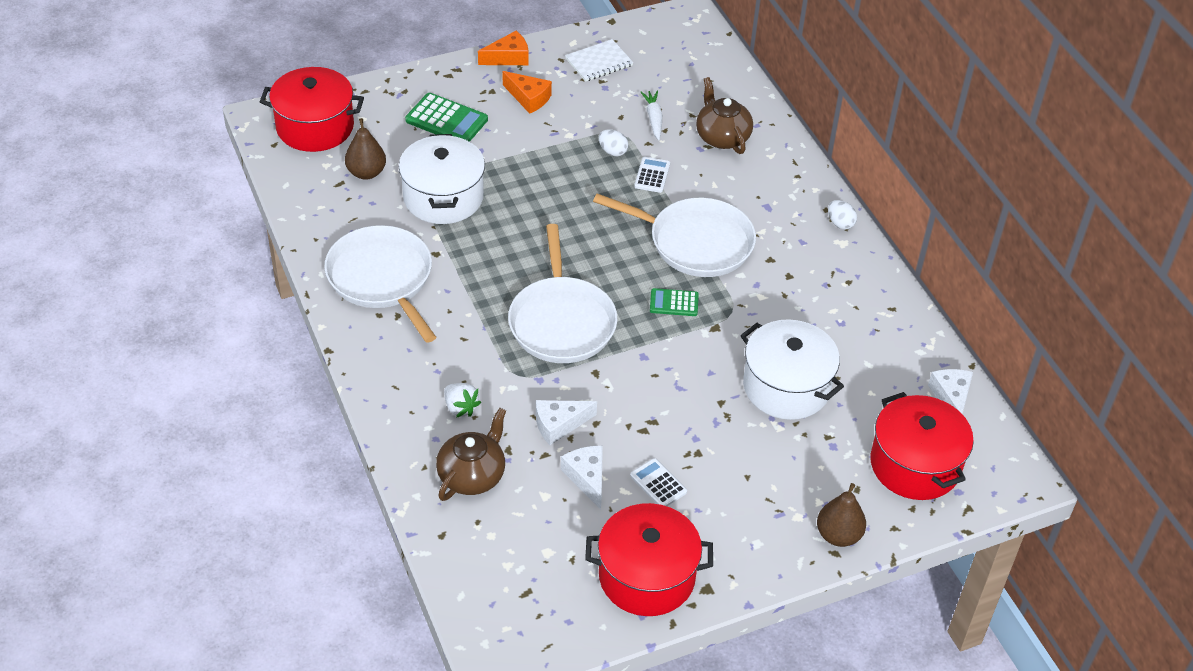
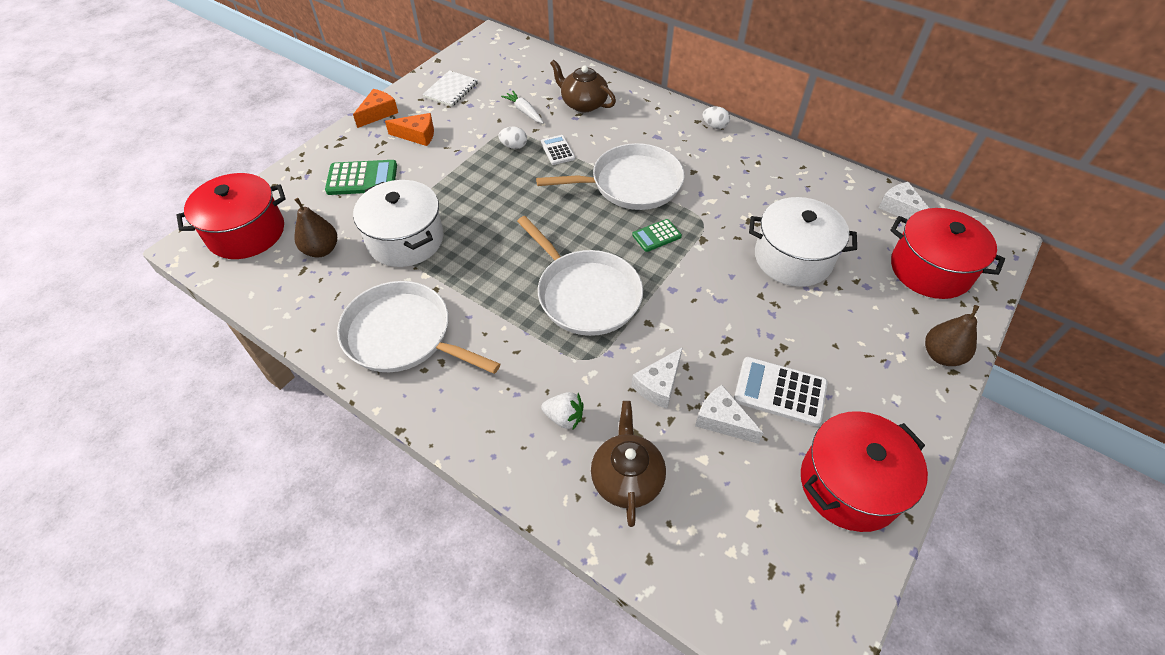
camera: 30 degrees left, 5 degrees up
(658, 484) = (780, 391): white calculator -> white calculator, size x1.66

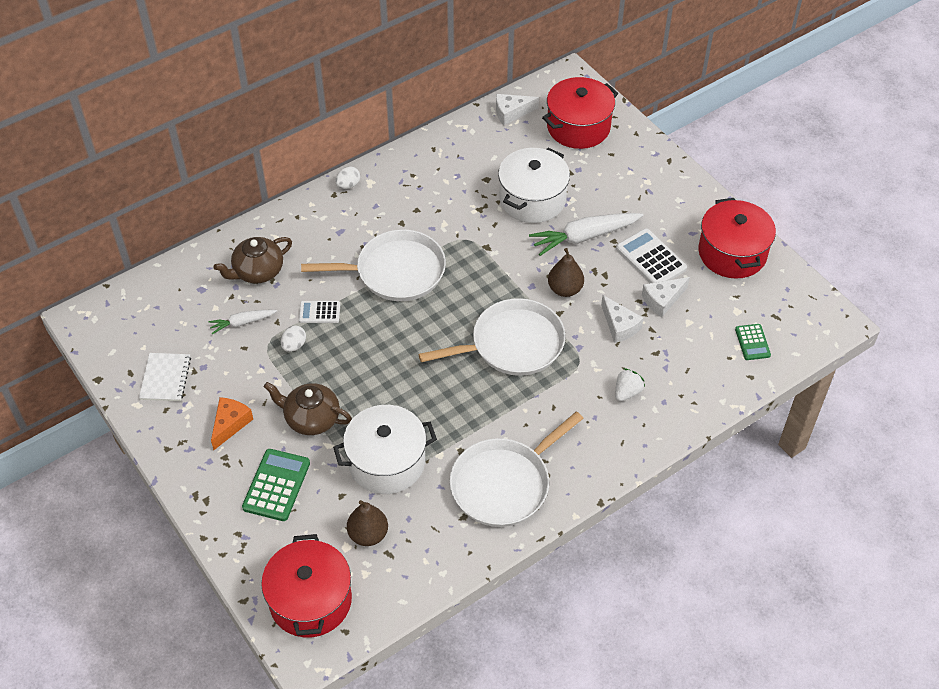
camera: 70 degrees left, 0 degrees up
(378, 113) = (169, 454): orange cheese -> none
(451, 90) = (165, 378): white notebook -> white notebook turned 45 degrees clockwise
(626, 478) = (689, 370): brown teapot -> brown teapot (311, 418)
(631, 184) = (395, 272): white pan -> white pan turned 75 degrees clockwise
(656, 236) = (468, 275): green calculator -> green calculator (752, 342)
(770, 317) = (584, 237): none -> white carrot
(780, 391) = (651, 259): white calculator -> white calculator turned 105 degrees clockwise
(941, 355) = (654, 160): brown pear -> brown pear (565, 289)

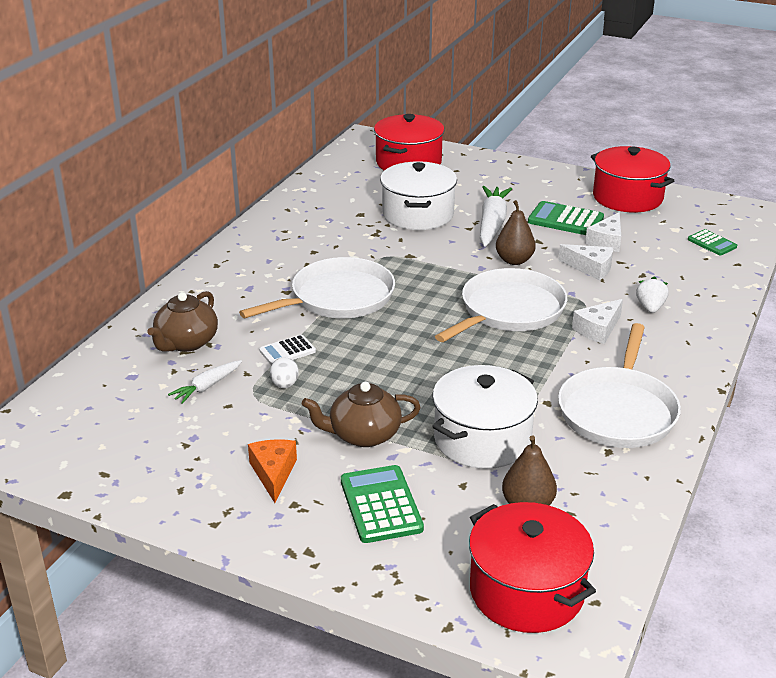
camera: 30 degrees left, 20 degrees down
(165, 378) = (155, 462): white notebook -> none
(348, 185) = (225, 255): white egg -> none
(511, 113) = (338, 169): white cheese -> white cheese (598, 329)
(584, 237) = (492, 224): white carrot -> white carrot turned 150 degrees clockwise
(651, 259) = (565, 220): white calculator -> green calculator

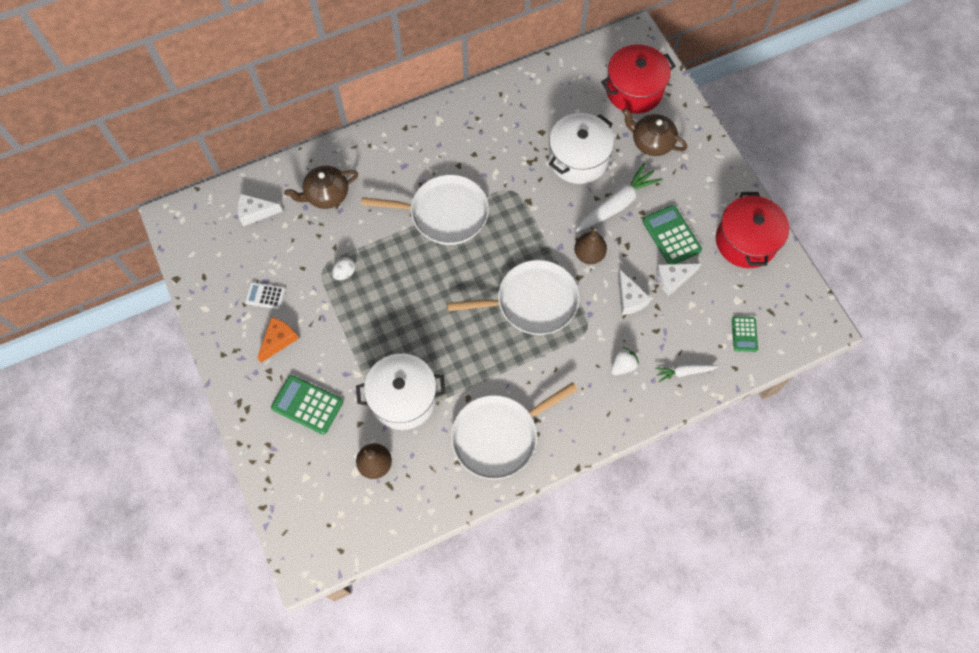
camera: 40 degrees right, 35 degrees up
(207, 387) = (305, 243): white carrot -> white carrot (684, 372)
(287, 351) = (372, 244): white calculator -> white calculator (265, 296)
(363, 435) = (347, 346): brown teapot -> brown teapot (651, 142)
(381, 505) = (307, 405): green calculator -> green calculator turned 90 degrees counterclockwise
(526, 591) = (317, 517): red pot -> none
(598, 329) = (566, 360): white cheese -> white cheese (255, 212)

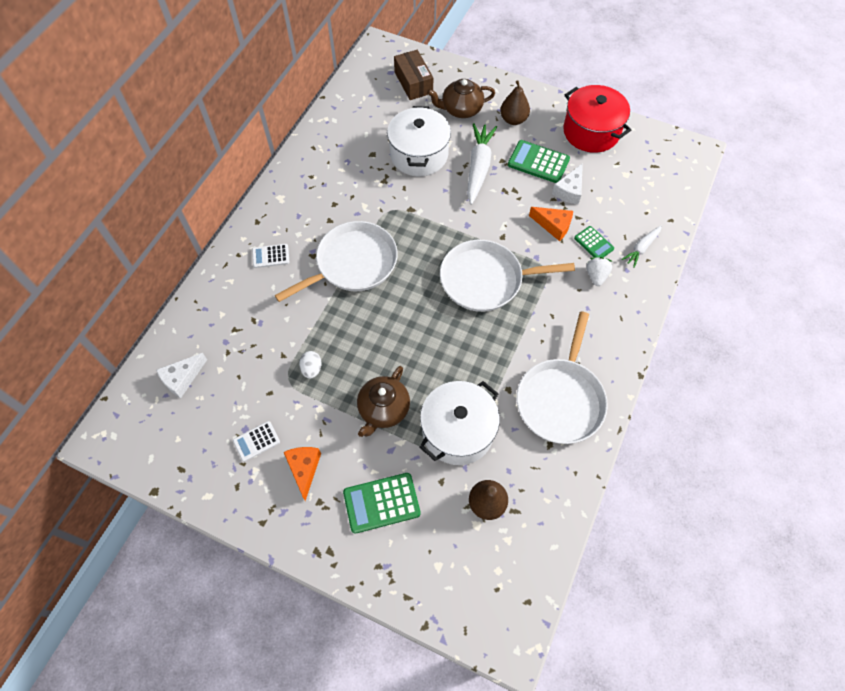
camera: 40 degrees left, 5 degrees down
(326, 195) = (236, 319): brown teapot -> brown teapot (383, 409)
(391, 163) = (271, 256): none -> white calculator
(532, 302) = (486, 280): white pan -> white pan turned 135 degrees counterclockwise
(589, 254) = (493, 216): brown pear -> brown pear (513, 119)
(629, 299) = (553, 226): white cheese -> orange cheese
(634, 90) = (413, 82): red pot -> brown box
(744, 334) = (653, 193): green calculator -> green calculator (593, 243)

